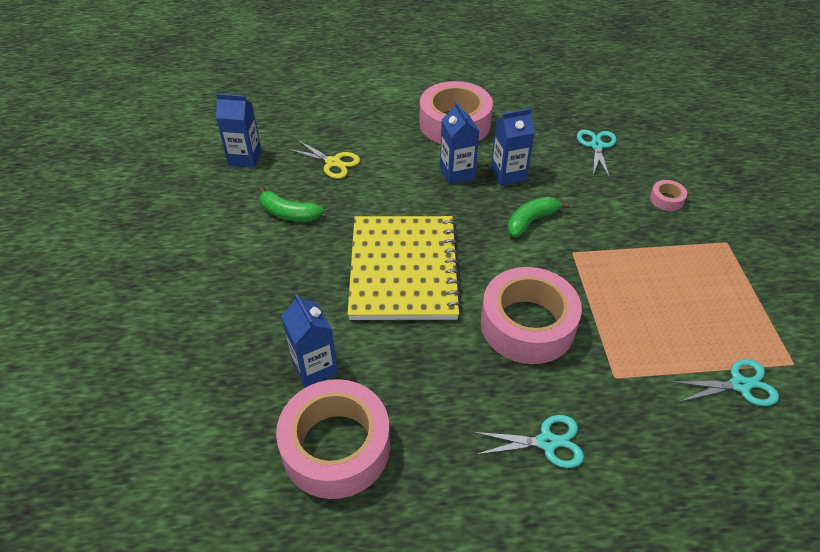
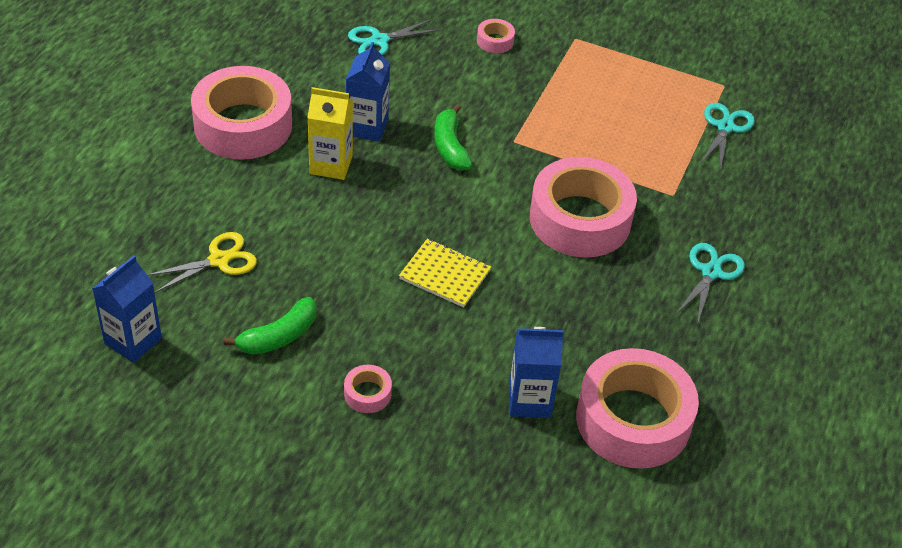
camera: 65 degrees left, 0 degrees up
(266, 275) = (367, 393): none -> pink tape
(403, 269) = (445, 275): yellow notebook -> yellow notebook, size x0.46
(457, 173) = (331, 165): blue carton -> yellow carton
(596, 146) = (379, 41): turquoise scissors -> turquoise scissors turned 60 degrees counterclockwise

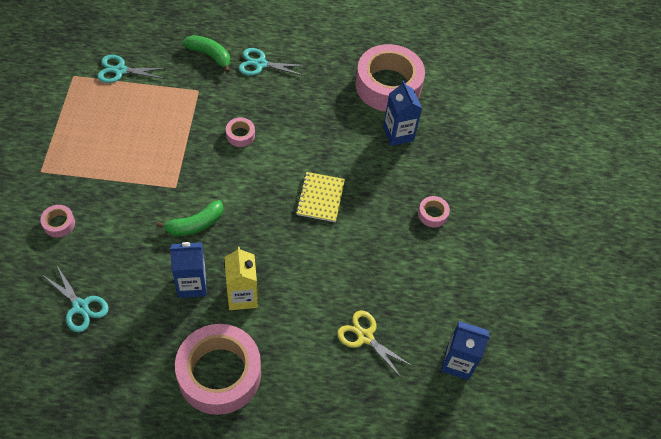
camera: 110 degrees left, 10 degrees up
(279, 336) = (413, 276): green banana -> green banana (210, 55)
(580, 219) = (240, 135): pink tape -> pink tape, size x0.41

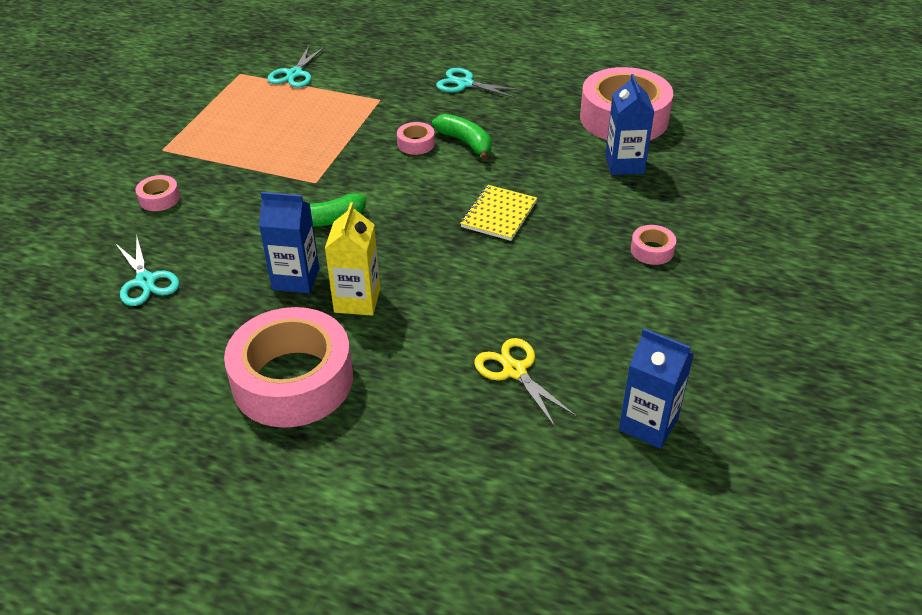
camera: 20 degrees right, 15 degrees down
(120, 70) = (295, 74): turquoise scissors -> turquoise scissors turned 90 degrees counterclockwise
(210, 55) = (406, 71): green banana -> green banana (465, 143)

